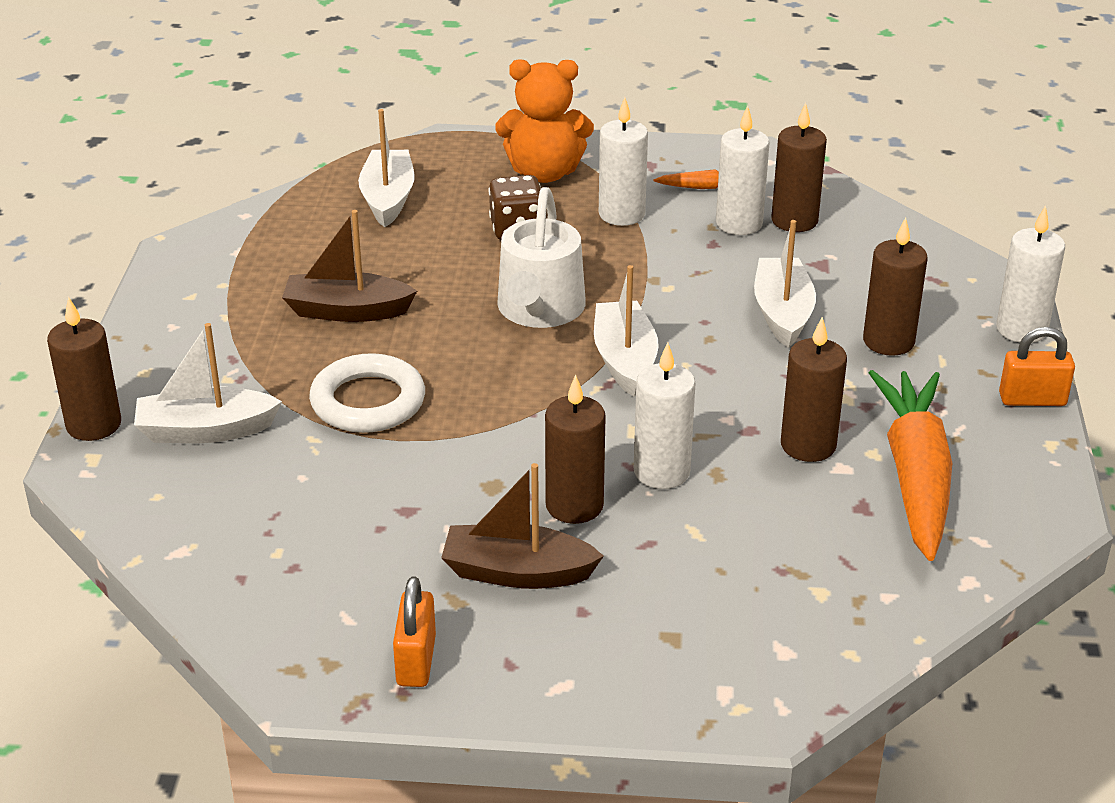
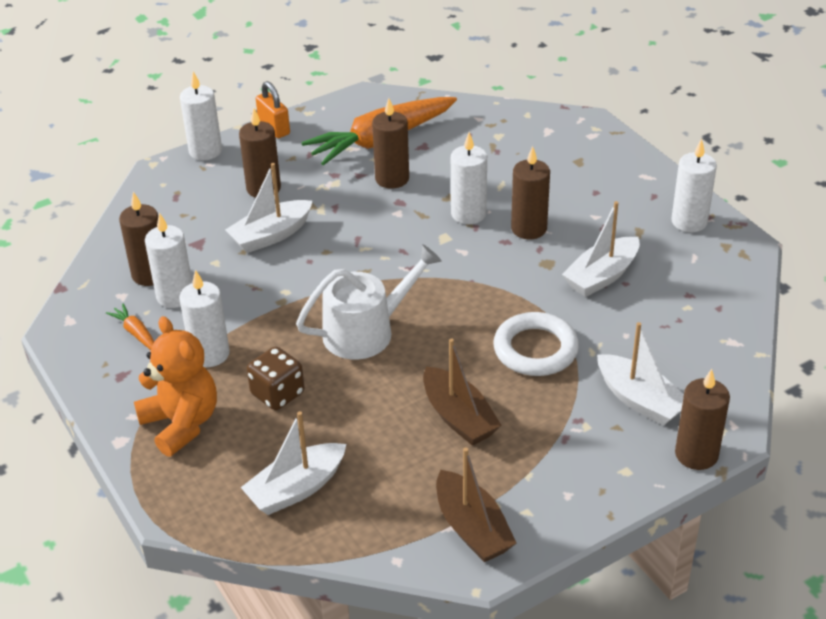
camera: 125 degrees left, 5 degrees up
(416, 661) = (689, 221): orange padlock -> white candle
(517, 572) = (597, 222): brown boat -> brown boat (472, 528)
(625, 360) = (383, 272): white boat -> white boat (601, 276)

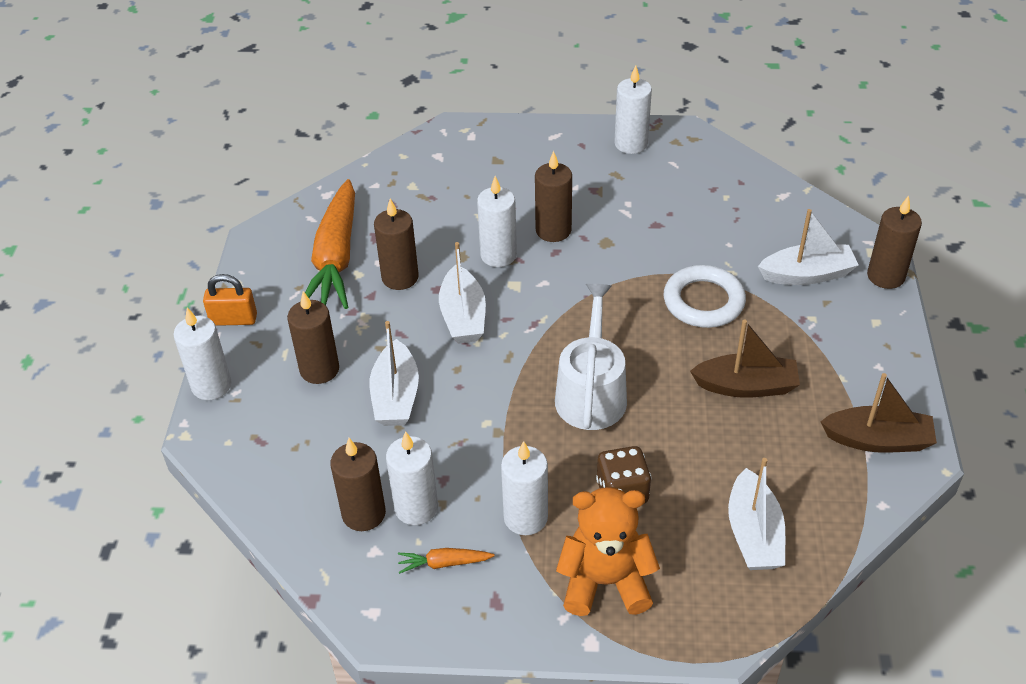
camera: 55 degrees left, 5 degrees up
(601, 276) = (650, 221): white boat -> white boat (463, 316)

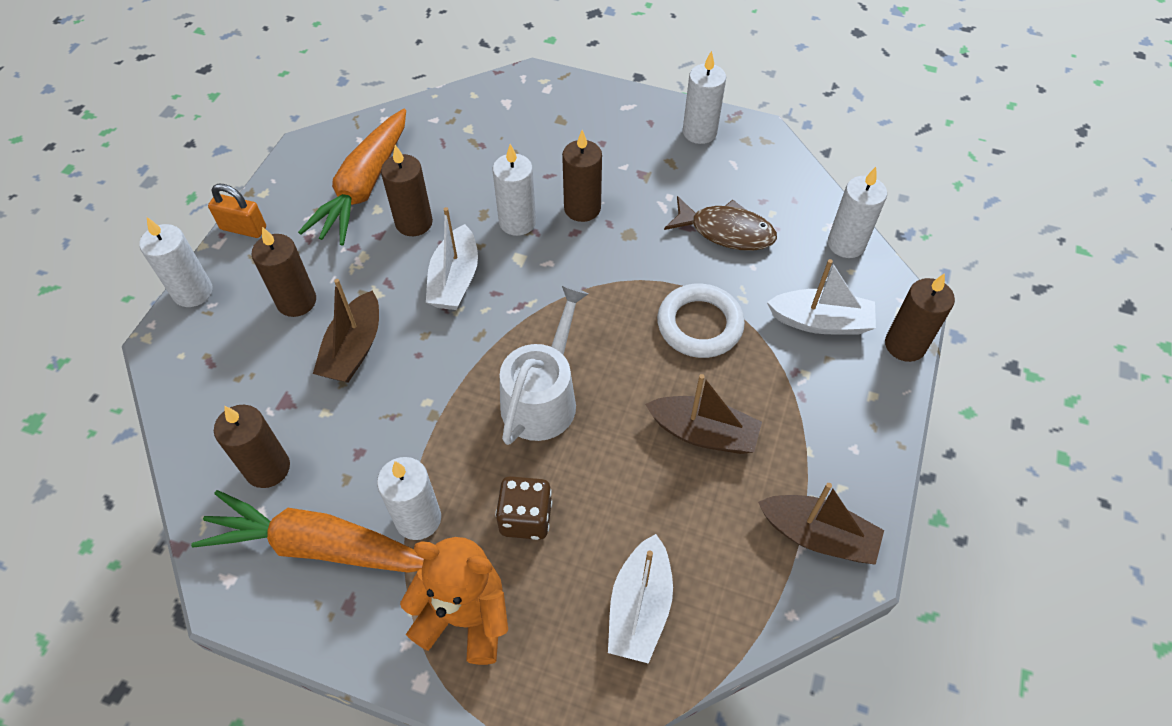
camera: 15 degrees right, 10 degrees up
(396, 396) = (354, 349): white boat -> brown boat
(416, 508) = (319, 476): white candle -> white candle (846, 244)
(443, 563) = (318, 546): orange carrot -> orange carrot, size x2.41
(692, 221) = (726, 231): none -> brown fish

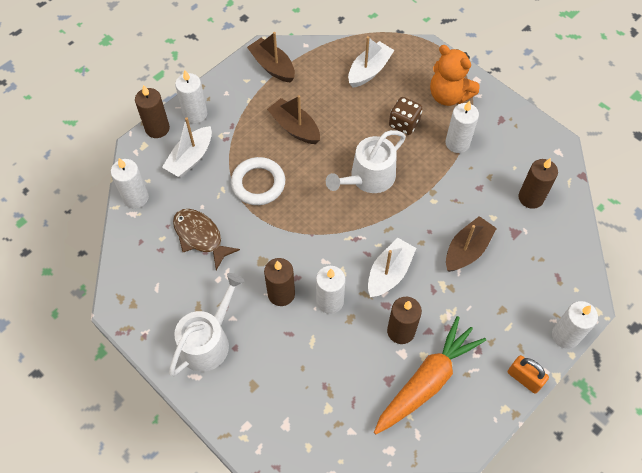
camera: 155 degrees left, 5 degrees up
(296, 301) = (496, 299): brown candle -> none
(318, 546) = (511, 150): orange carrot -> none
(636, 137) = (208, 341): none -> white watering can
(699, 132) = (160, 326): white candle -> white candle (195, 114)
(820, 322) = (190, 158): white boat -> white boat turned 90 degrees counterclockwise

